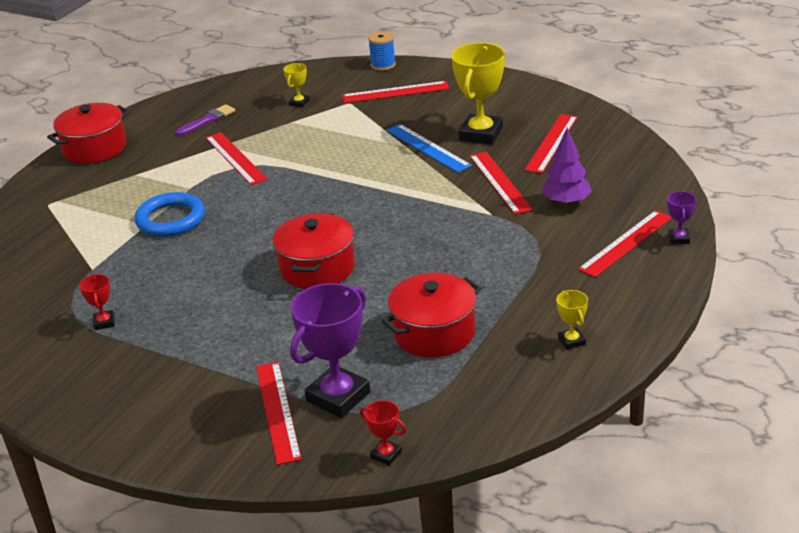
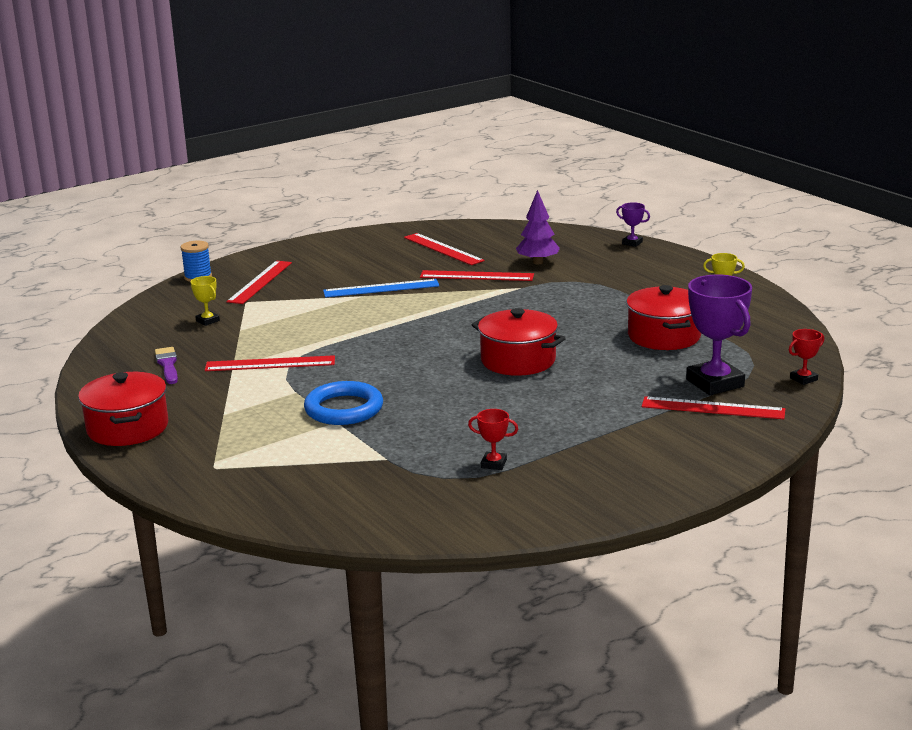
camera: 65 degrees left, 10 degrees down
(481, 134) = (390, 267): yellow trophy -> none
(626, 243) = (618, 257): red ruler -> none

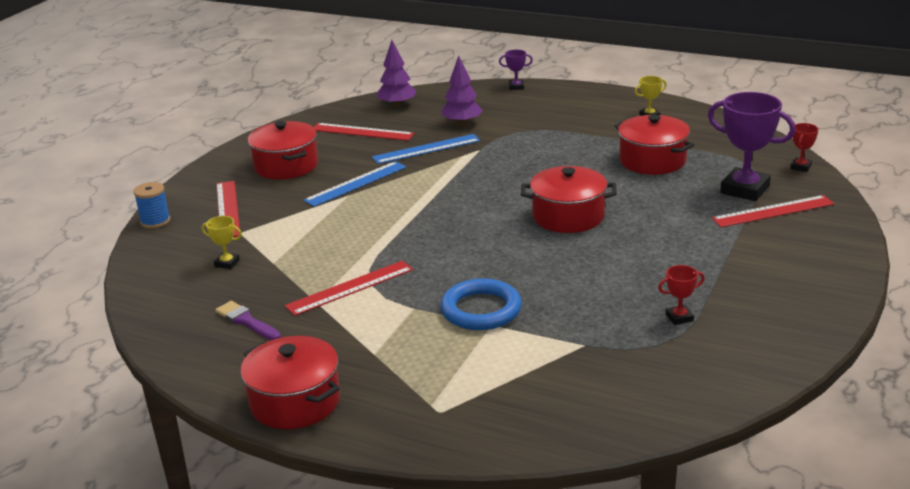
camera: 30 degrees left, 5 degrees up
(346, 261) = (286, 166): none -> red pot
(476, 276) = (426, 149): red ruler -> blue ruler
(503, 234) = (397, 105): none -> purple tree

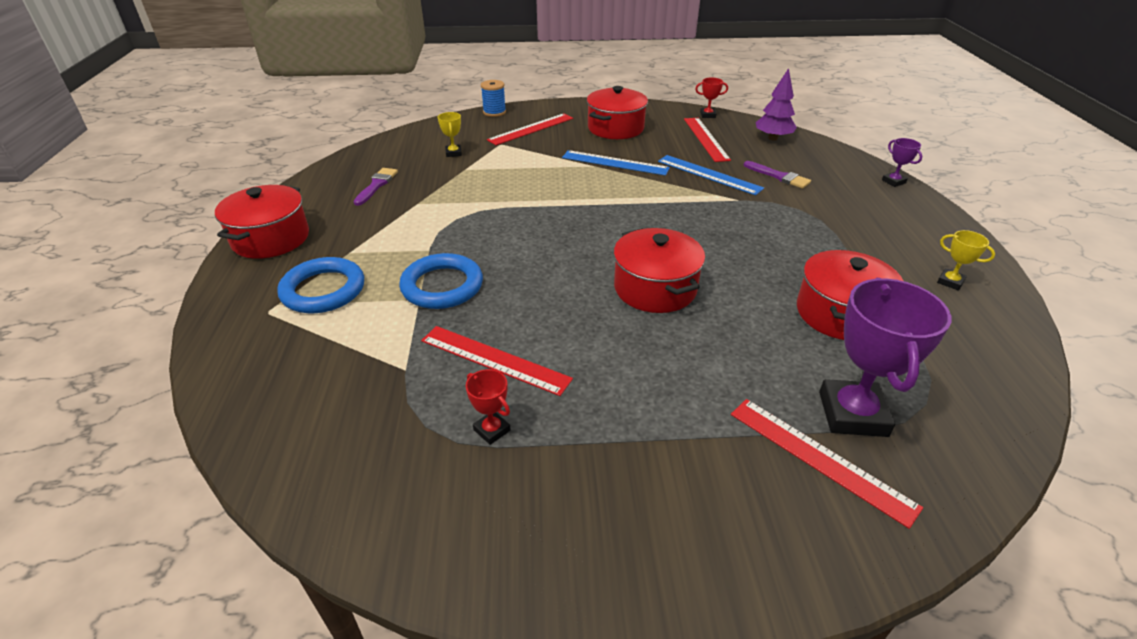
camera: 60 degrees right, 10 degrees up
(350, 288) = (446, 211): red ruler -> red ruler (494, 359)
(430, 375) = (323, 290): none -> blue ring
(462, 123) = (779, 176): purple tree -> purple brush
(800, 167) = (984, 460): red trophy -> red trophy (707, 115)

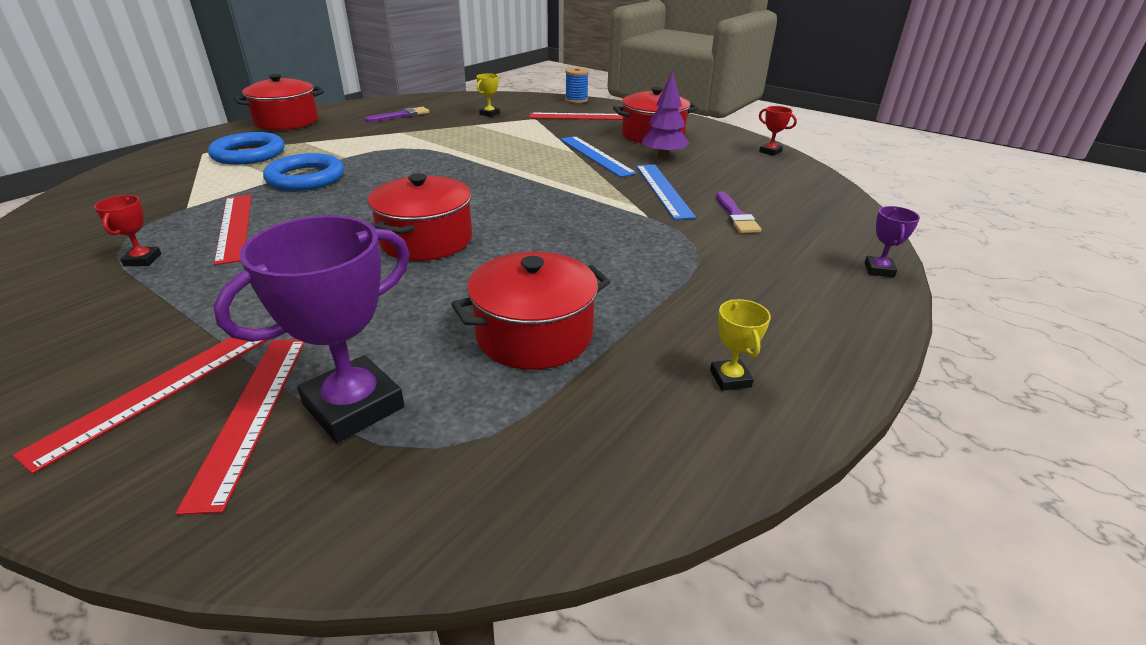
camera: 40 degrees right, 5 degrees down
(705, 139) = (724, 166): red ruler -> red ruler (157, 390)
(773, 138) = (804, 188): purple tree -> purple tree (663, 156)

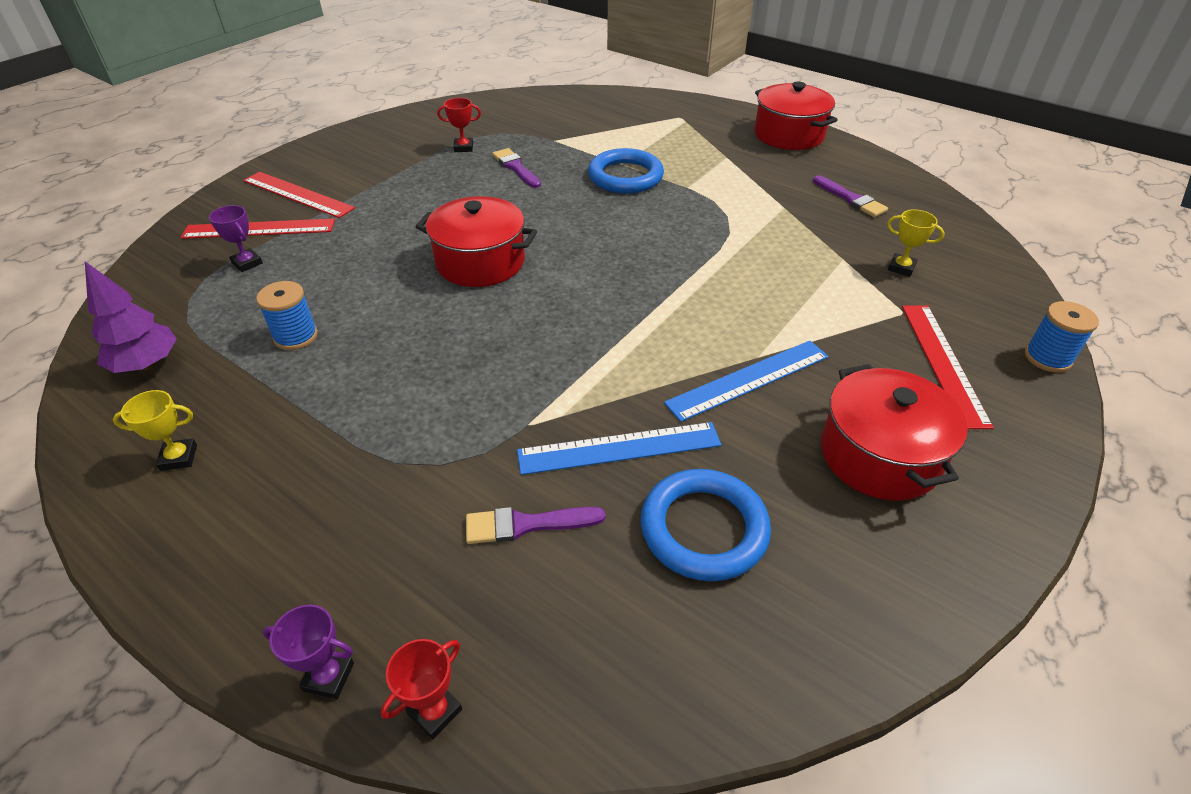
camera: 90 degrees right, 10 degrees up
(234, 227) = (516, 167): red ruler -> purple brush
(249, 154) = (682, 137): blue ring -> blue ring (703, 529)
(354, 406) = (247, 263): purple trophy -> purple trophy, size x0.47
(534, 335) = (296, 336): red pot -> blue spool
(663, 156) = (768, 461): purple tree -> purple tree (147, 365)
(770, 152) = (851, 647): red trophy -> red trophy (435, 711)

